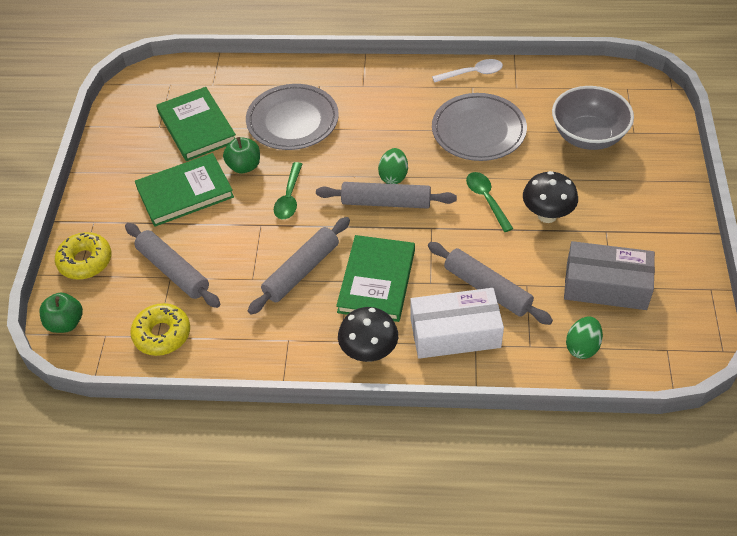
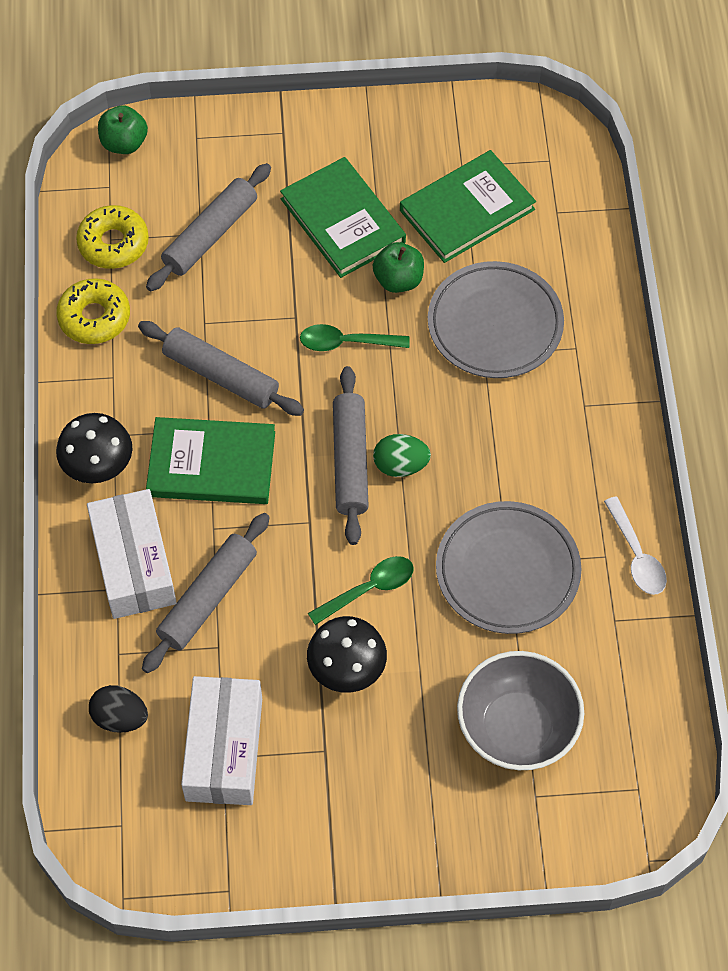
camera: 80 degrees right, 10 degrees up
(85, 261) = (218, 139): yellow donut -> yellow donut (94, 317)
(582, 347) = (120, 717): green egg -> black egg
(606, 285) = (224, 749): grey box -> white box

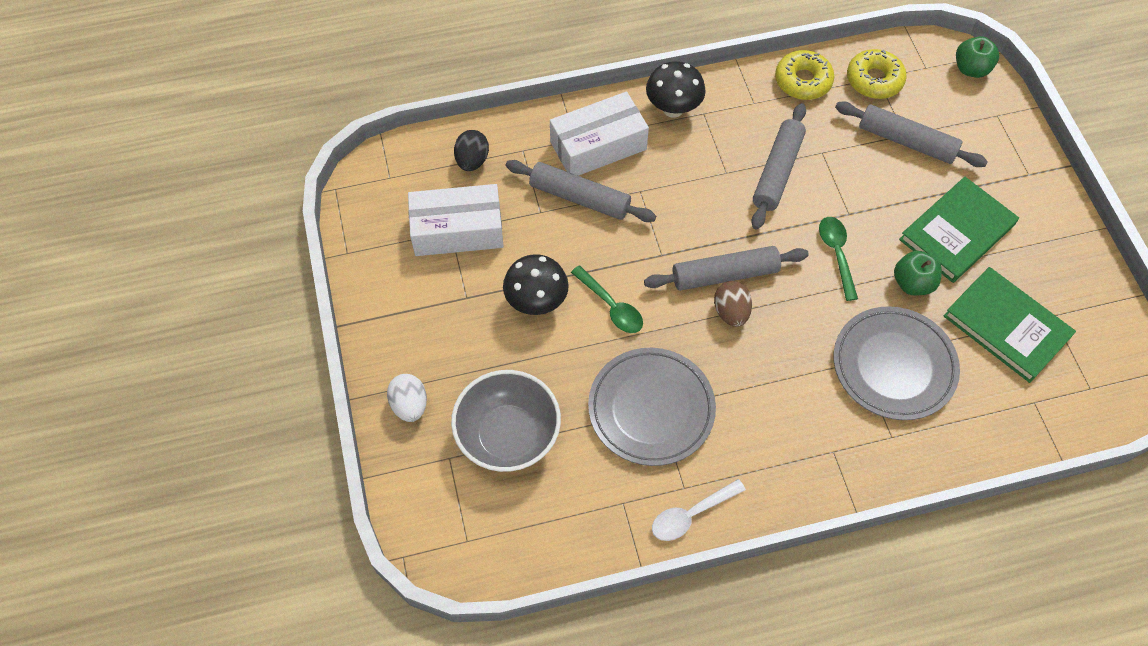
camera: 80 degrees right, 0 degrees up
(211, 464) = (696, 180): green book -> none
(400, 465) = (731, 312): green egg -> brown egg
(461, 833) = (409, 405): none -> white egg

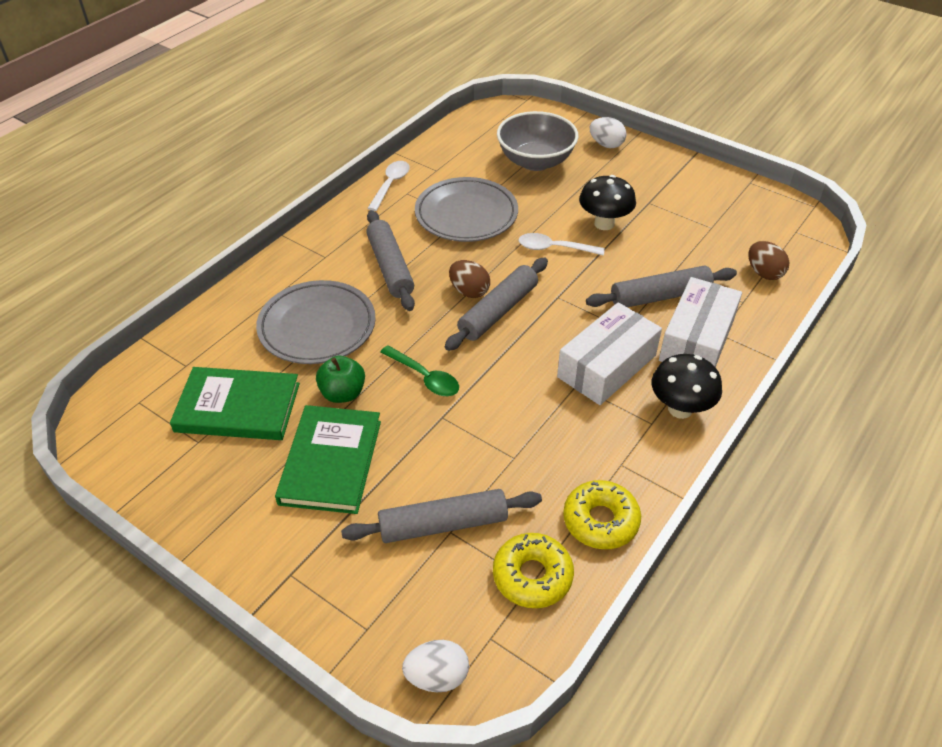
camera: 140 degrees right, 15 degrees down
(457, 230) = (707, 230): white box -> white box (606, 366)
(472, 161) = (764, 273): black egg -> brown egg
(611, 306) = (554, 248): green spoon -> white spoon
(777, 171) = (536, 413): grey rolling pin -> grey rolling pin (390, 267)
(971, 69) = (437, 676): green apple -> white egg

